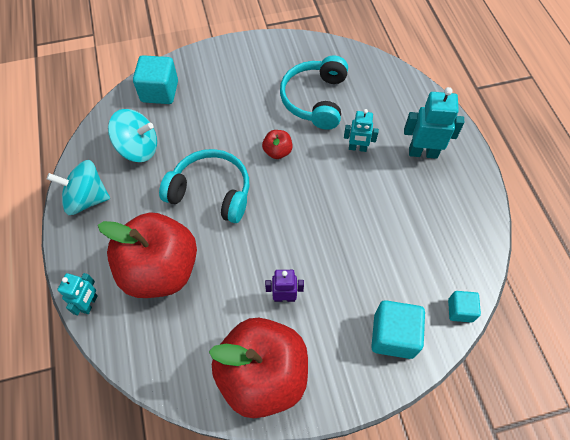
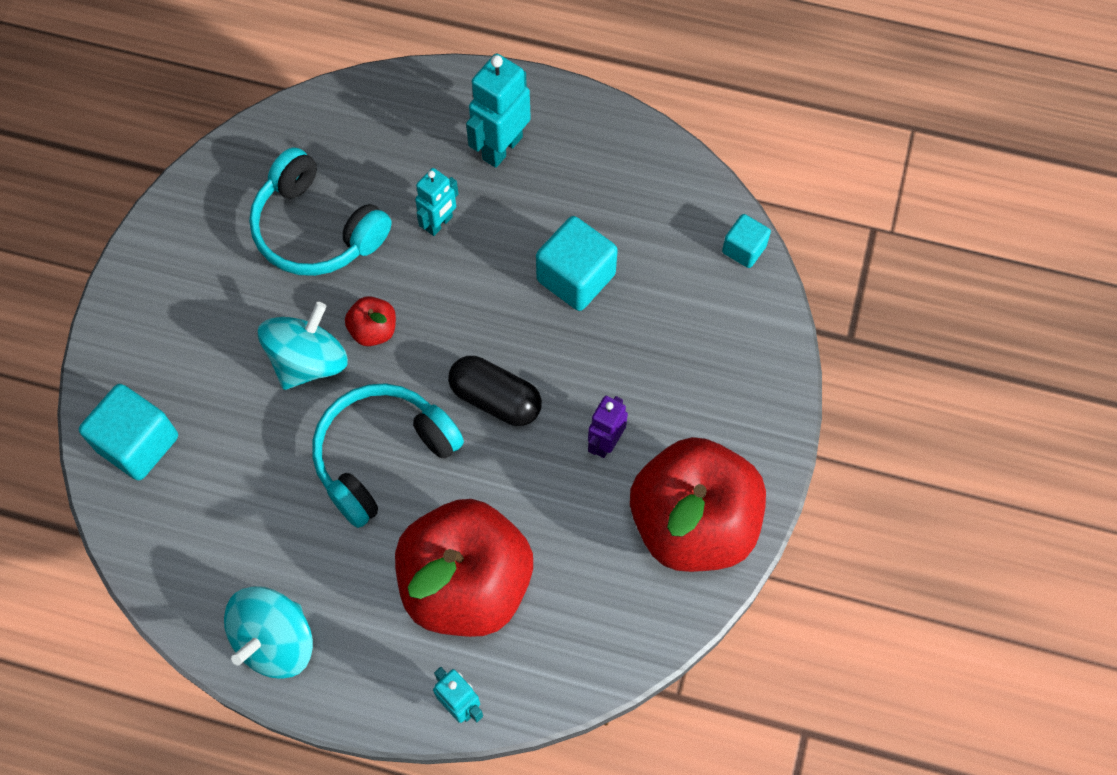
camera: 60 degrees left, 5 degrees up
(138, 148) = (231, 524): turquoise spinning top -> turquoise spinning top (309, 361)
(275, 227) = (495, 399): none -> black capsule
(393, 335) = (731, 343): turquoise cube -> turquoise cube (576, 277)

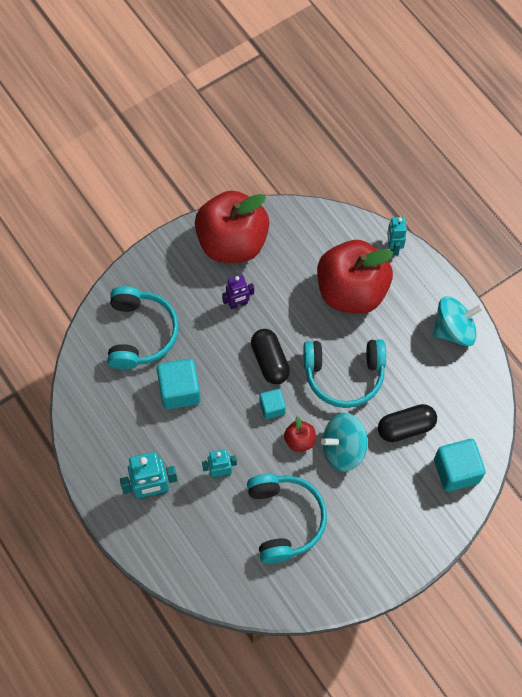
camera: 140 degrees left, 0 degrees up
(246, 449) = (406, 427): none -> black capsule
(691, 307) = (140, 333): none -> turquoise headphones
(744, 249) = (88, 342): turquoise cube -> turquoise cube (272, 407)

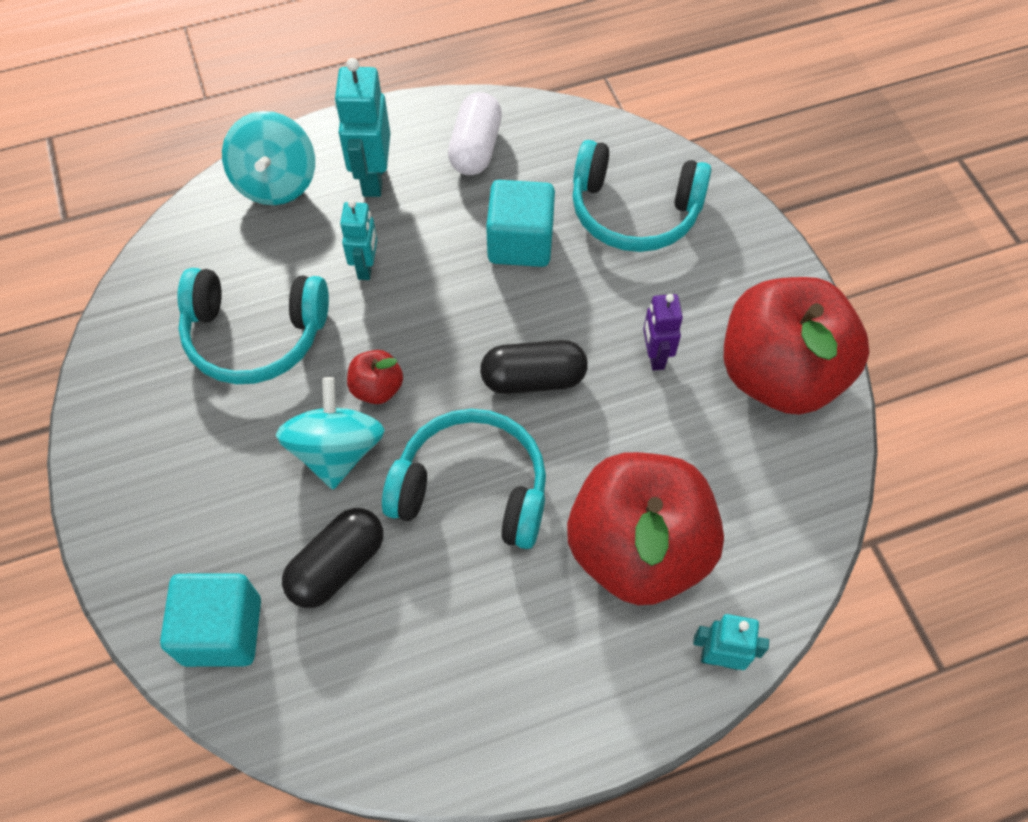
camera: 105 degrees right, 5 degrees down
(112, 435) = (475, 148): none -> white capsule
(272, 407) = (449, 362): turquoise cube -> none
(344, 375) = (472, 489): turquoise headphones -> turquoise headphones turned 90 degrees clockwise
(406, 427) = (337, 566): black capsule -> black capsule turned 45 degrees clockwise
(454, 330) = (505, 722): turquoise spinning top -> turquoise spinning top (276, 182)

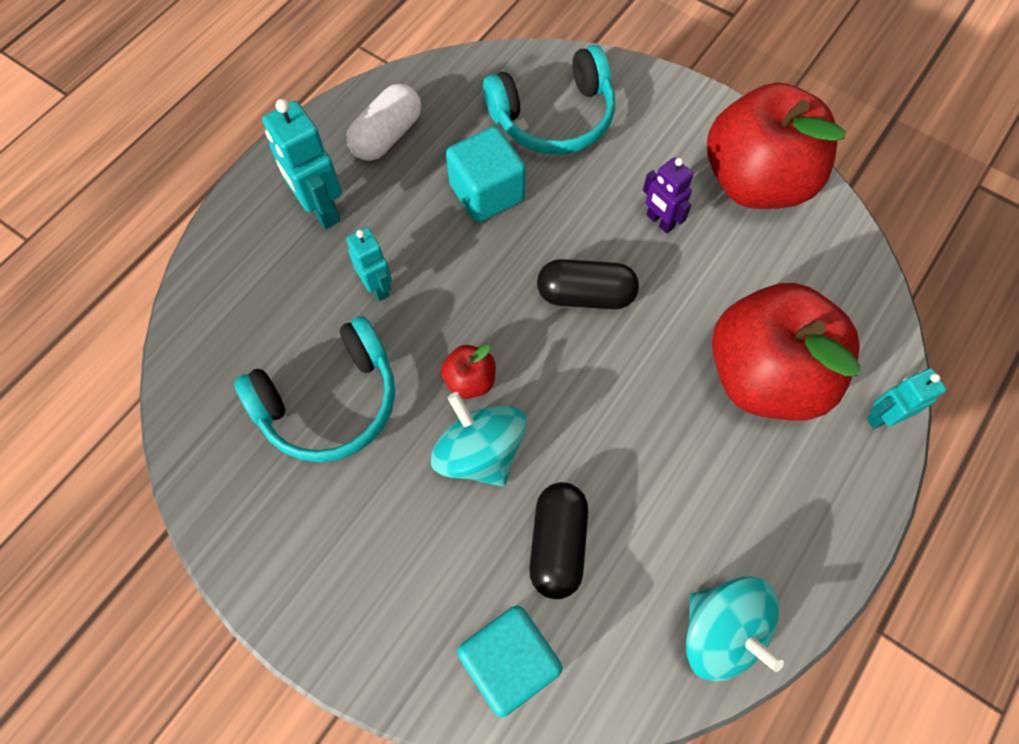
camera: 35 degrees left, 5 degrees up
(276, 182) = (237, 260): turquoise spinning top -> turquoise spinning top (721, 632)
(472, 489) = (610, 412): turquoise headphones -> none
(475, 148) = (387, 136): white capsule -> white capsule turned 60 degrees clockwise
(533, 379) = (585, 295): black capsule -> black capsule turned 45 degrees clockwise

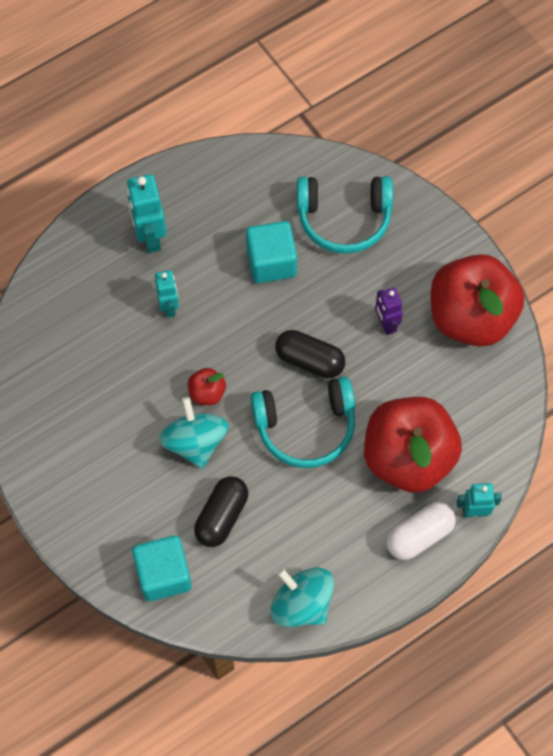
camera: 20 degrees right, 0 degrees up
(329, 402) = (110, 376): turquoise headphones -> turquoise headphones (305, 427)
(387, 136) = (216, 194): white capsule -> white capsule (419, 535)
(721, 632) = (301, 604): turquoise spinning top -> turquoise spinning top turned 150 degrees clockwise

